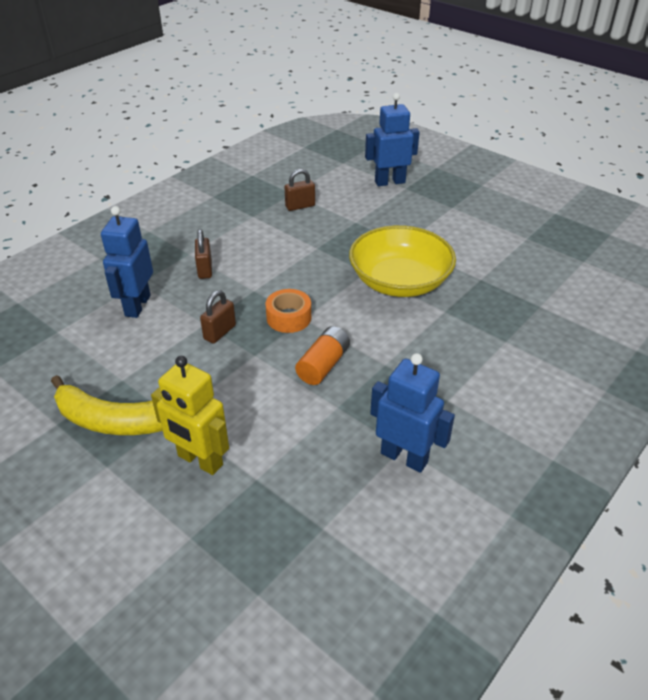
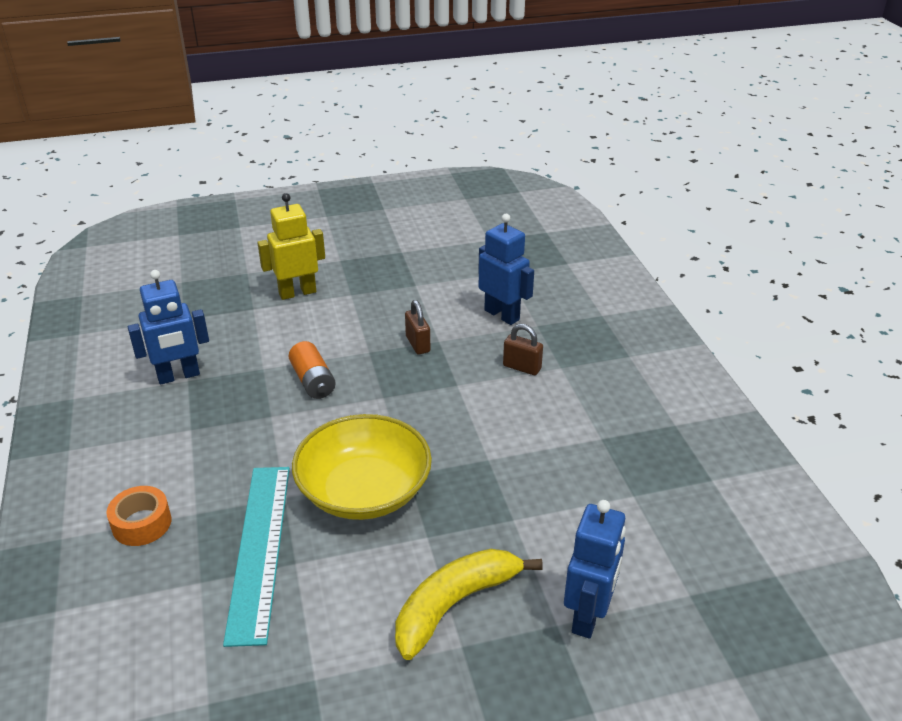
camera: 125 degrees right, 5 degrees down
(114, 421) = (376, 272): yellow banana -> yellow banana (454, 605)
(289, 317) = (394, 388): orange tape -> orange tape (142, 523)
(300, 206) = (592, 487): brown padlock -> none
(491, 297) = (260, 549): none -> turquoise ruler

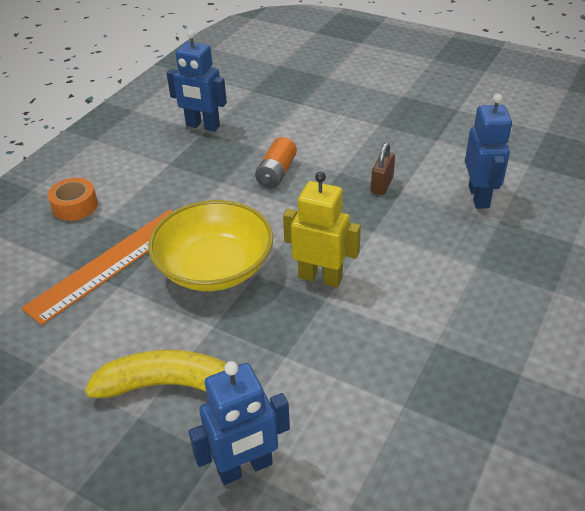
camera: 45 degrees right, 5 degrees up
(260, 549) = (111, 263): turquoise ruler -> orange ruler
(297, 292) = (343, 106): yellow robot -> yellow robot (320, 277)
(522, 367) = (442, 247): brown padlock -> none

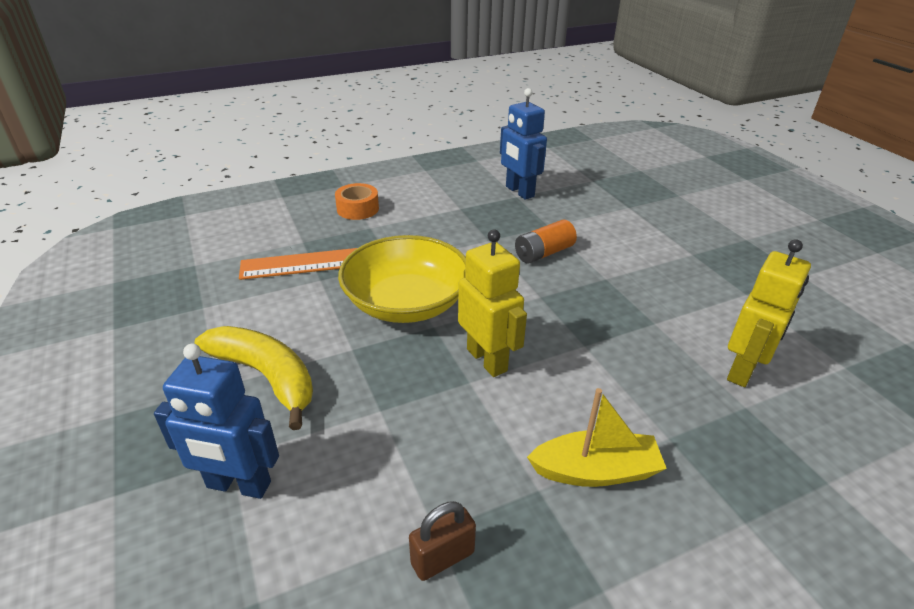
camera: 35 degrees right, 5 degrees down
(382, 185) = (638, 308): brown padlock -> brown padlock (442, 558)
(456, 310) = (596, 471): none -> yellow boat
(479, 197) = (743, 370): blue robot -> yellow robot

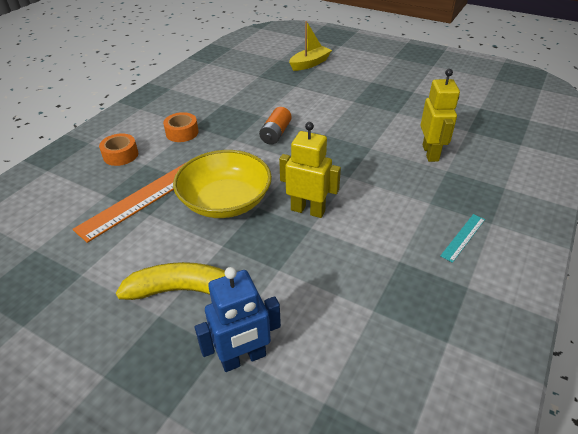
camera: 35 degrees left, 5 degrees up
(440, 210) = (182, 133): none -> orange tape
(442, 558) = (389, 320): brown padlock -> none
(519, 192) = (221, 100): blue robot -> none
(596, 471) = (415, 237): yellow boat -> yellow boat (310, 64)
(672, 515) = (463, 237): none -> turquoise ruler

